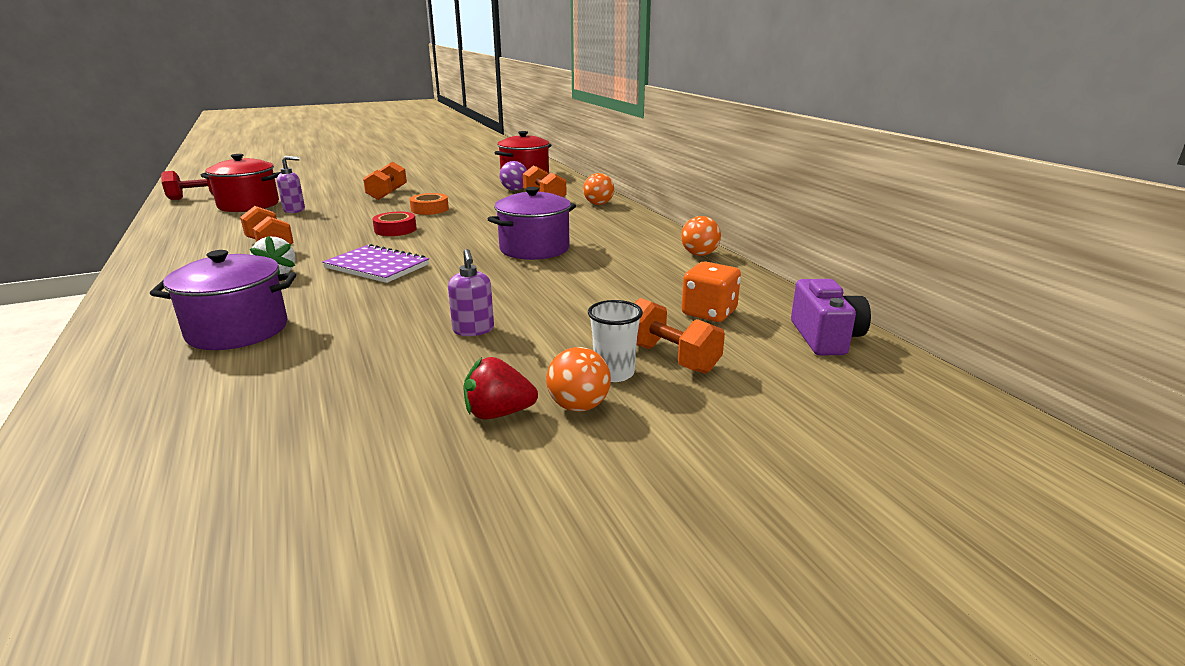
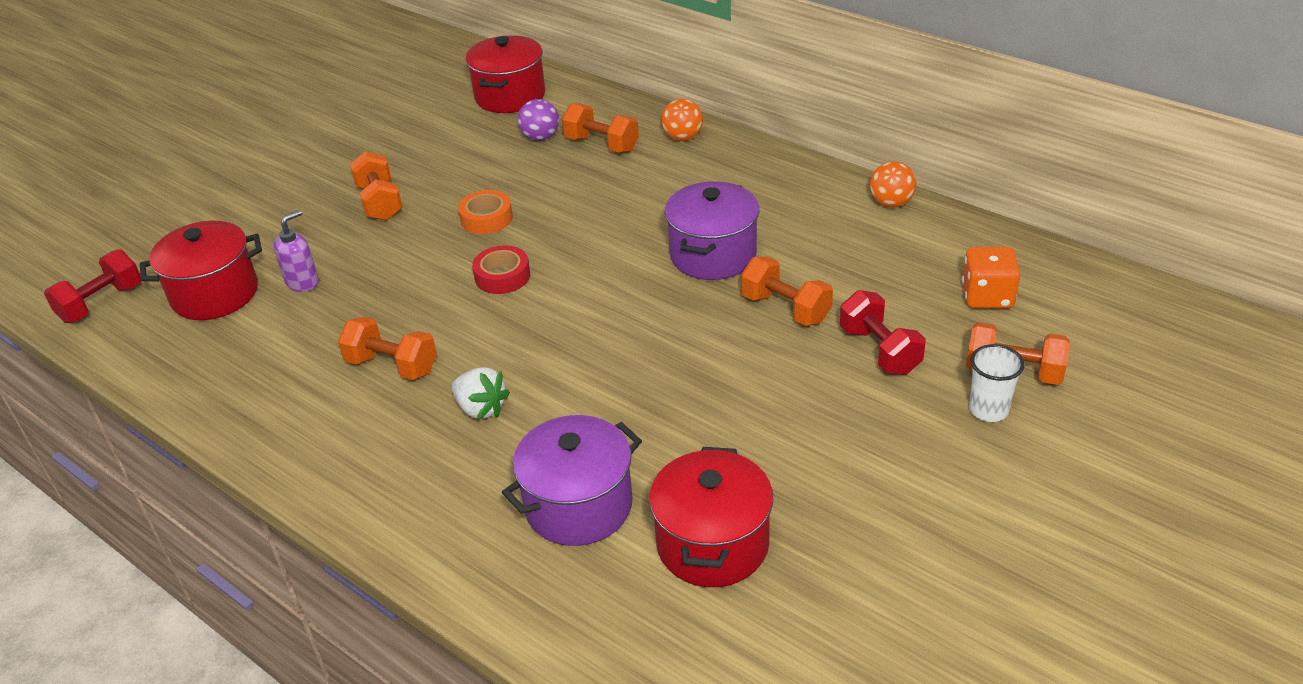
camera: 25 degrees left, 15 degrees up
(275, 378) = (712, 544): none -> red pot
(377, 266) = (578, 351): purple notebook -> none
(473, 330) = (808, 407): purple soap dispenser -> none
(498, 413) = (950, 495): red strawberry -> none
(541, 281) = (785, 309): none -> orange dumbbell
(576, 317) = (879, 350): none -> red dumbbell
(578, 406) = (1001, 459): orange ball -> none
(825, 338) = (1107, 294): purple camera -> none

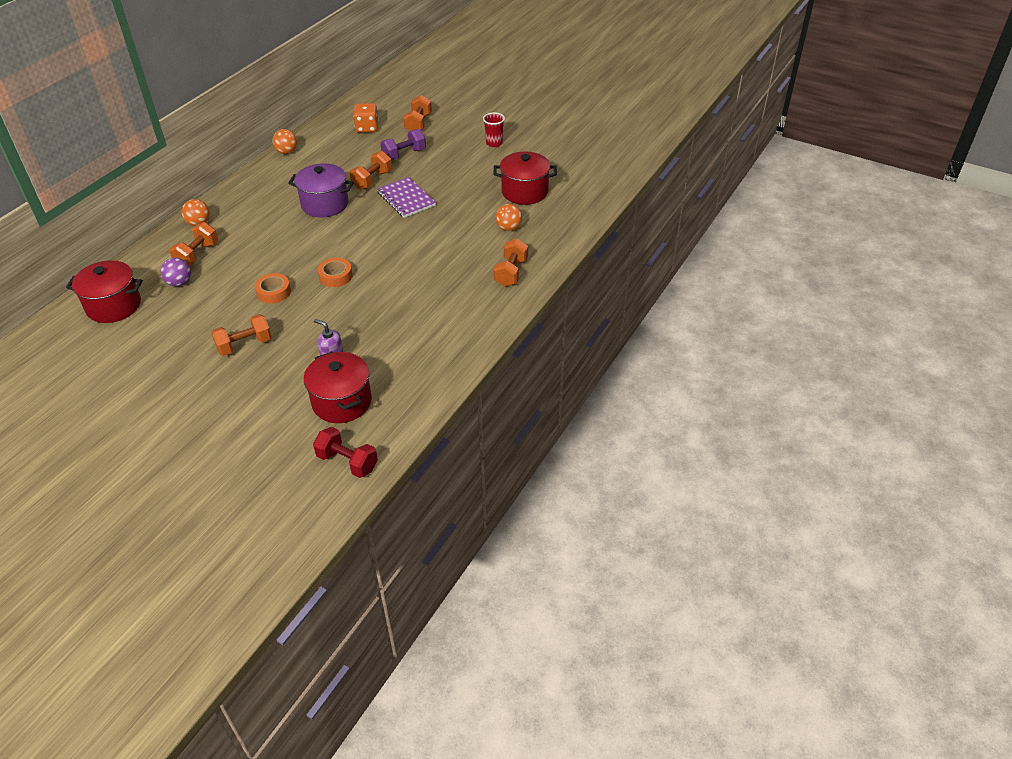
camera: 100 degrees left, 5 degrees up
(392, 366) = (415, 304): orange dumbbell -> orange dumbbell (511, 273)
(481, 408) = (448, 266): white strawberry -> none
(502, 276) = (335, 276): red tape -> orange tape
(578, 506) = (509, 228): purple pot -> orange ball
(713, 354) = (406, 199): none -> purple notebook
(879, 350) = (404, 155): red dumbbell -> purple dumbbell
(932, 501) = (494, 143): none -> red cup
(988, 410) = (442, 130): white cup -> none

